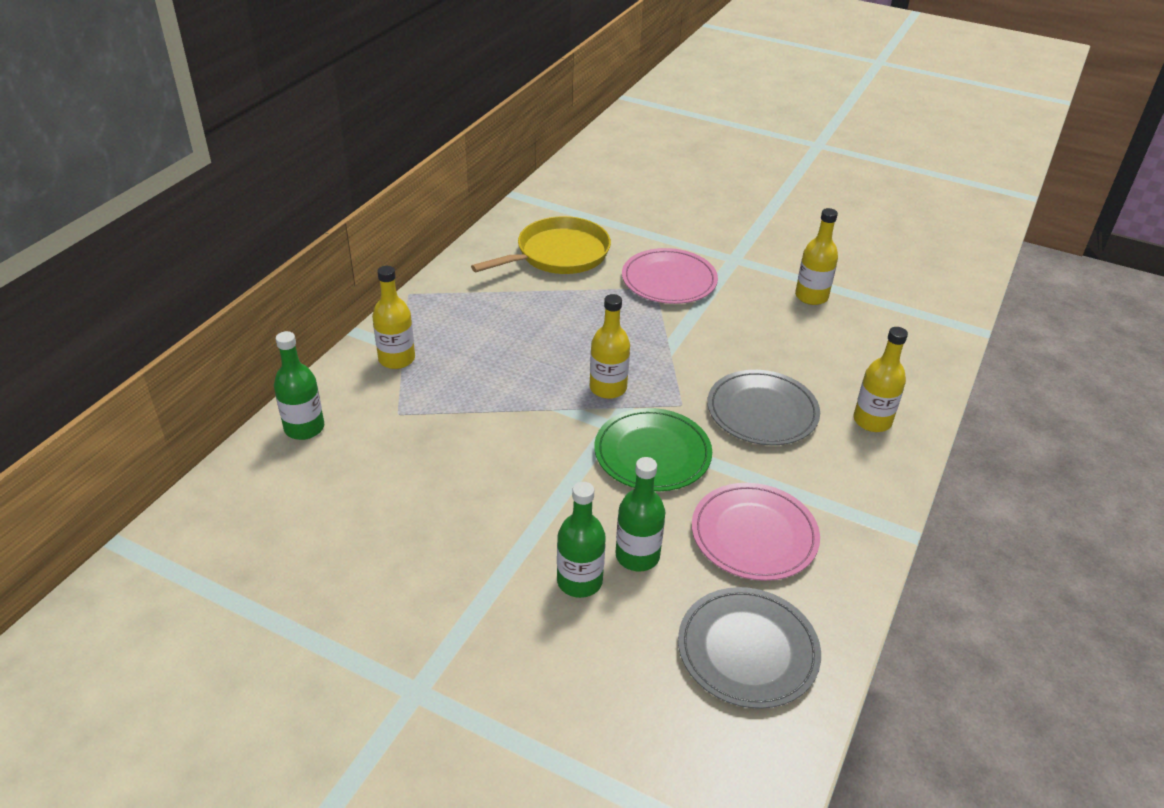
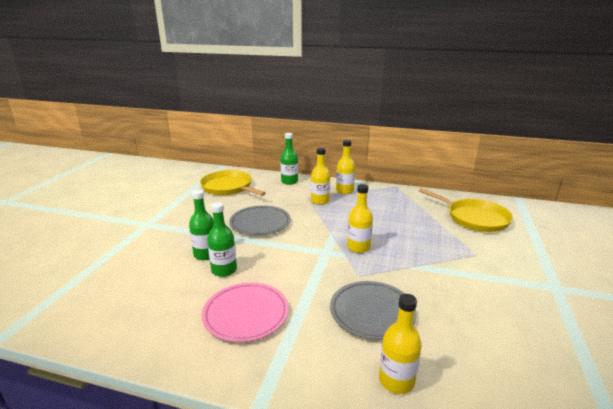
camera: 80 degrees right, 15 degrees down
(279, 536) = (228, 187): none -> yellow pan
(652, 453) = (308, 268): green plate -> none
(669, 280) = (491, 259): pink plate -> none
(747, 650) = (152, 316): grey plate -> grey plate (260, 223)
(811, 296) = (551, 336): yellow bottle -> yellow bottle (320, 201)

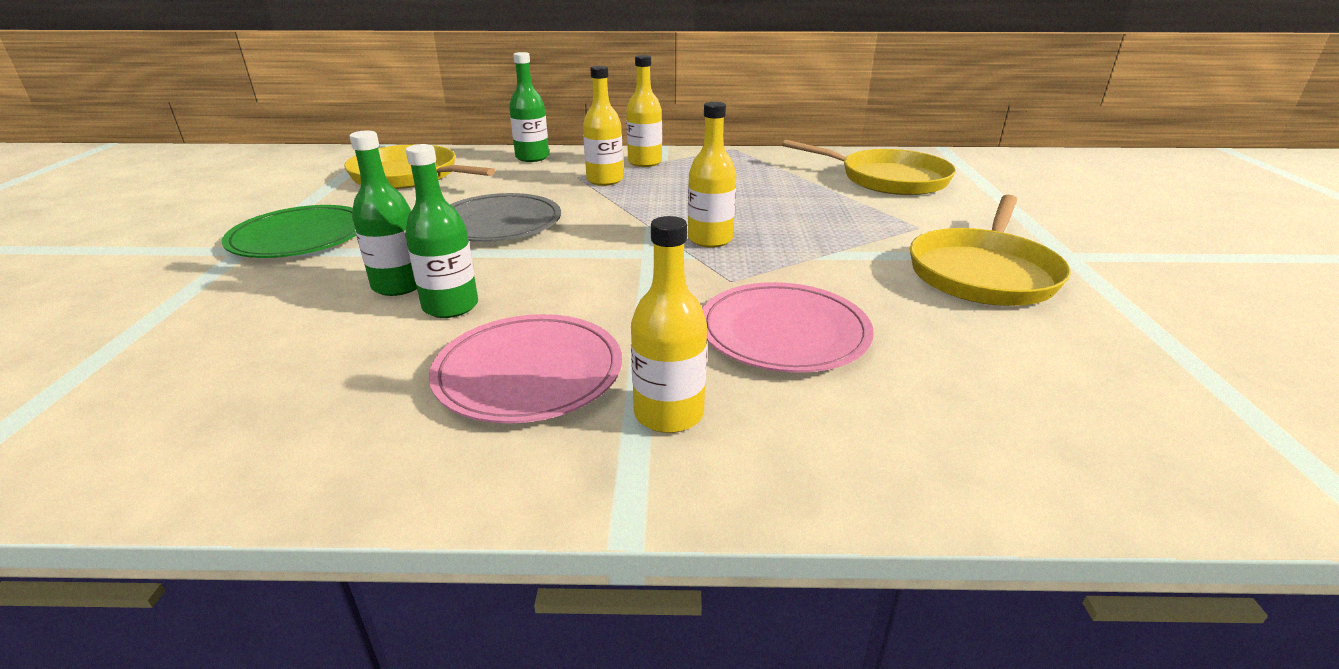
camera: 15 degrees left, 5 degrees up
(172, 220) = (300, 237): none -> green plate
(372, 312) = (783, 332): grey plate -> pink plate
(396, 380) = (884, 433): yellow bottle -> yellow bottle (668, 414)
(498, 292) = (983, 273): none -> yellow pan

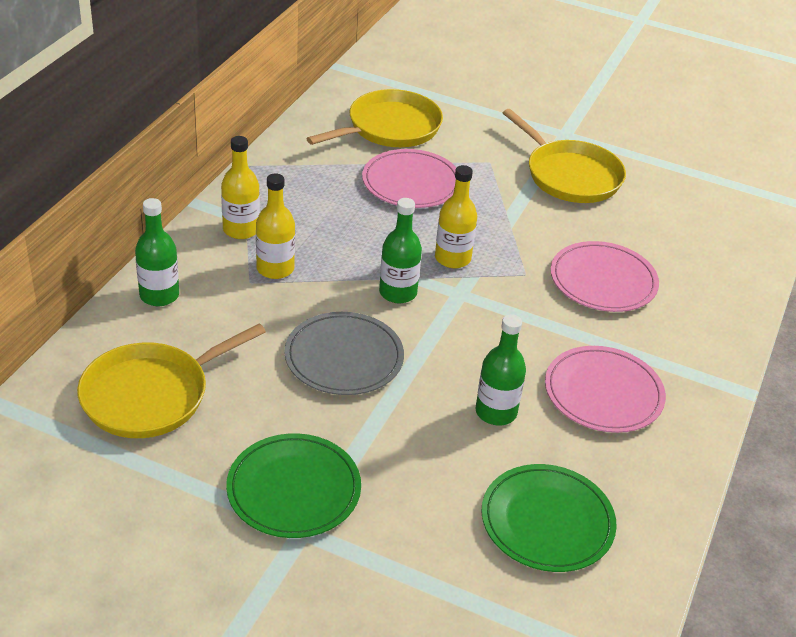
camera: 70 degrees left, 10 degrees up
(247, 373) = (547, 521): none -> green plate
(399, 285) = (444, 434): green bottle -> green bottle (398, 293)
(668, 414) = (666, 352): yellow bottle -> none
(812, 201) = (411, 183): none -> pink plate

